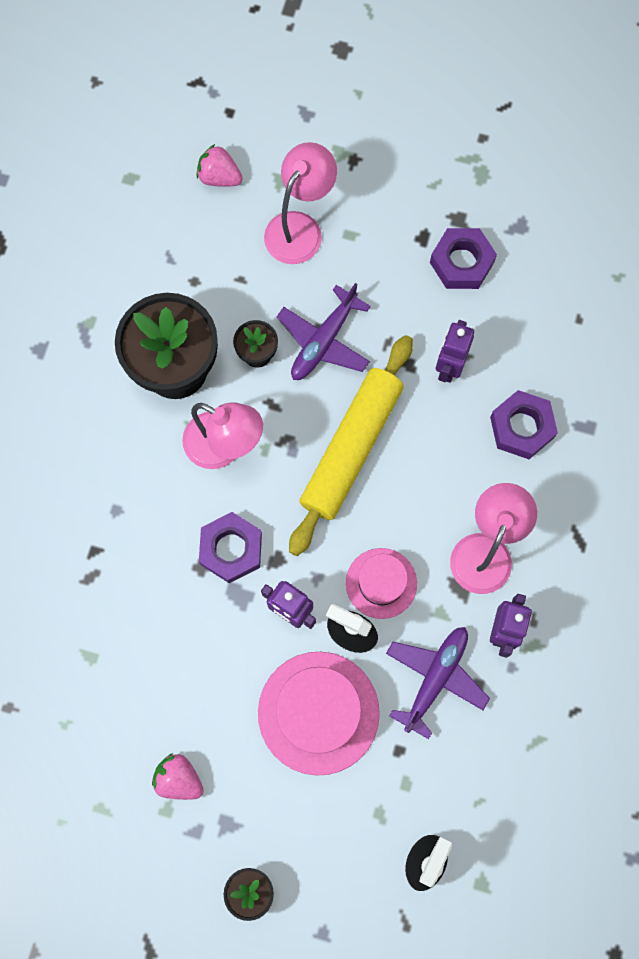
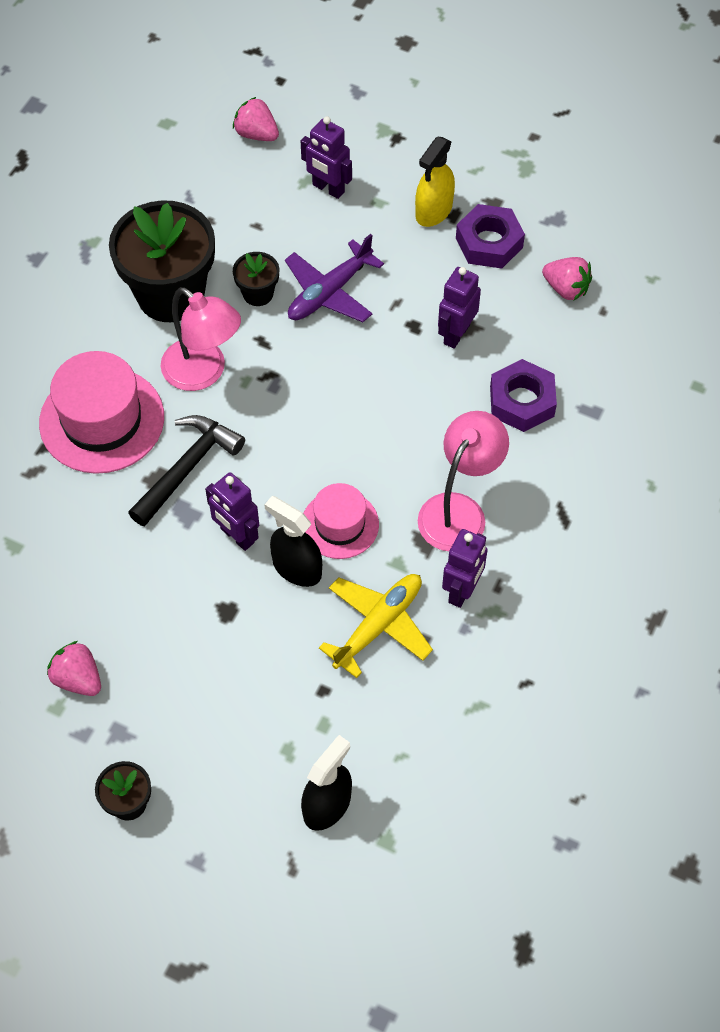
camera: 10 degrees right, 15 degrees down
(231, 549) = (187, 468): purple nut -> black hammer
(300, 227) = (328, 188): pink lamp -> purple robot
(318, 712) = (244, 638): pink hat -> pink hat (102, 420)
(351, 448) = (336, 393): yellow rolling pin -> none
(404, 236) = (434, 211): none -> yellow spray bottle
(435, 678) = (378, 625): purple plane -> yellow plane
(541, 301) = (566, 289): none -> pink strawberry

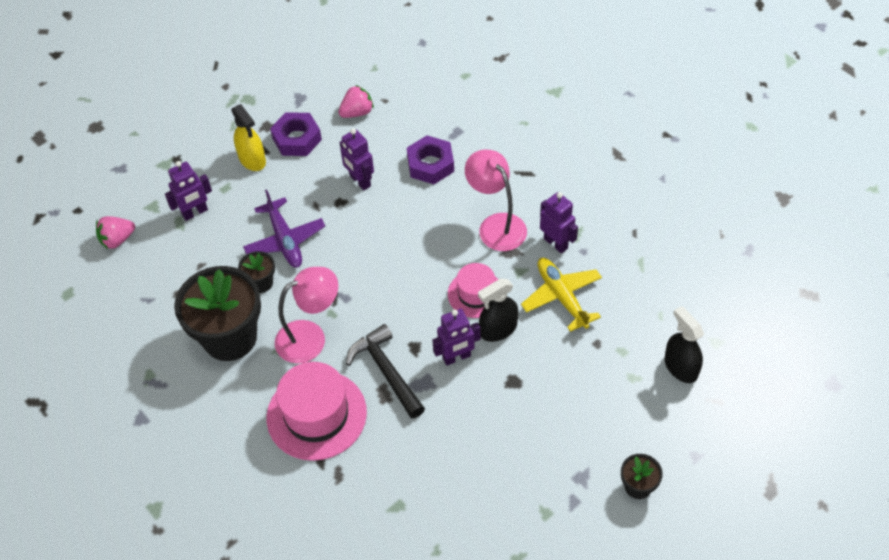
camera: 65 degrees left, 5 degrees down
(78, 678) = (528, 492): pink strawberry -> none

